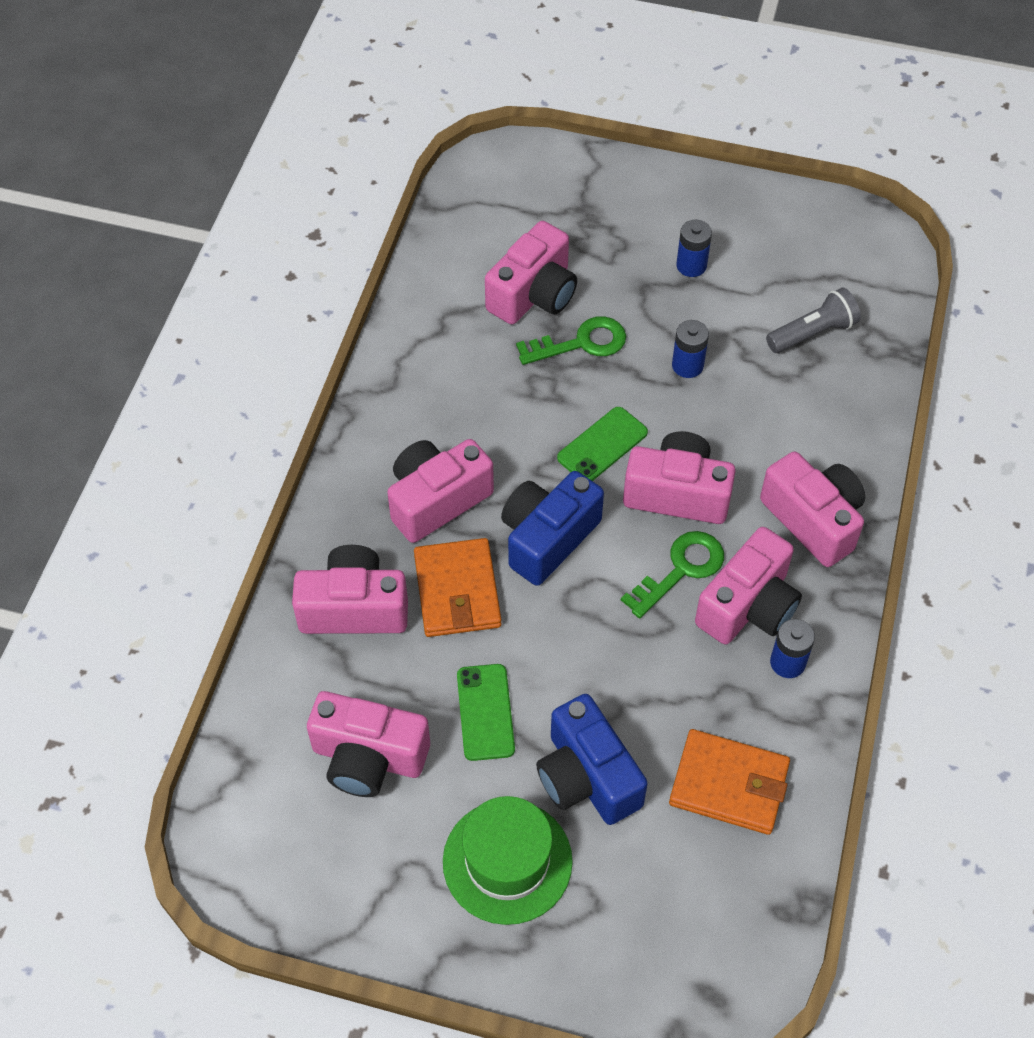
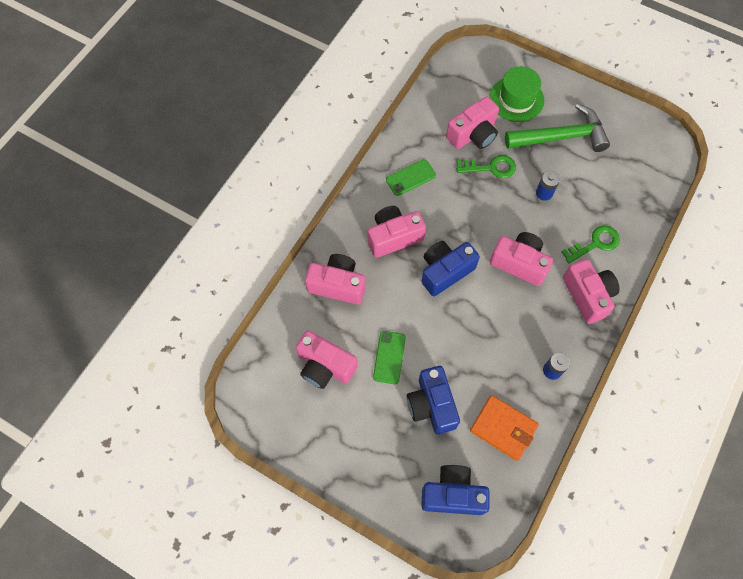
camera: 15 degrees right, 10 degrees up
(457, 591) = (391, 289): orange wallet -> none
(507, 861) = (380, 438): green hat -> green hat (516, 99)
(602, 445) = (487, 227): green phone -> green phone (410, 177)
(670, 925) = (453, 494): none -> blue camera
(680, 569) = (510, 305): green key -> green key (595, 243)
(691, 265) = (561, 137): blue battery -> green hammer
(748, 606) = (540, 334): pink camera -> none
(812, 333) = (616, 190): grey flashlight -> none

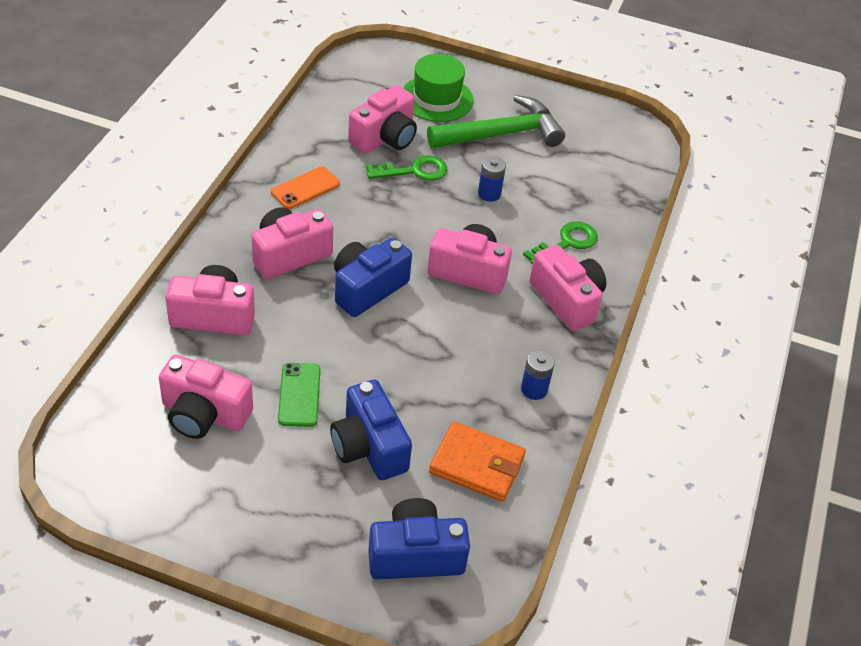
camera: 15 degrees left, 20 degrees down
(410, 177) = (305, 188): green phone -> orange phone

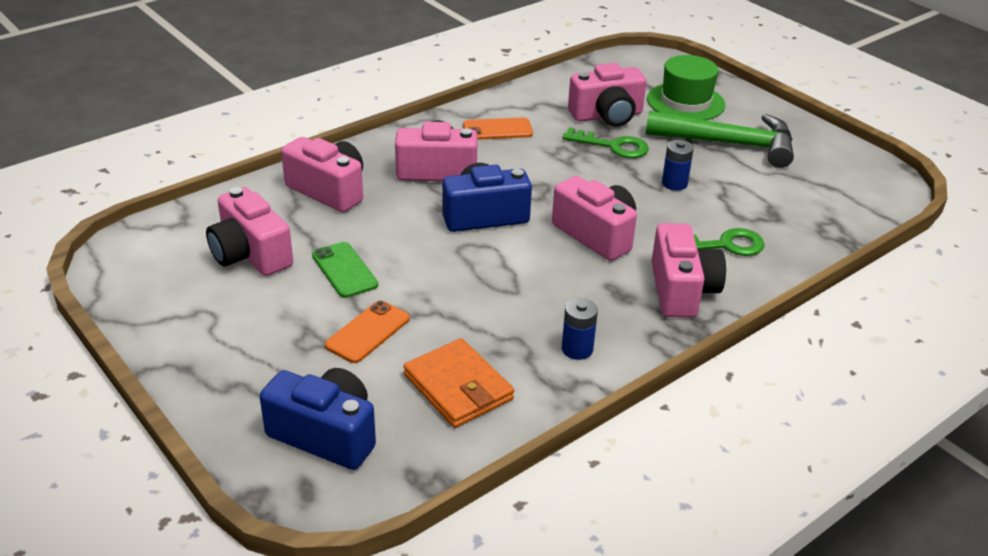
camera: 35 degrees right, 10 degrees down
(299, 395) = (344, 270): green phone -> green phone turned 60 degrees counterclockwise
(369, 447) = (367, 332): blue camera -> orange phone

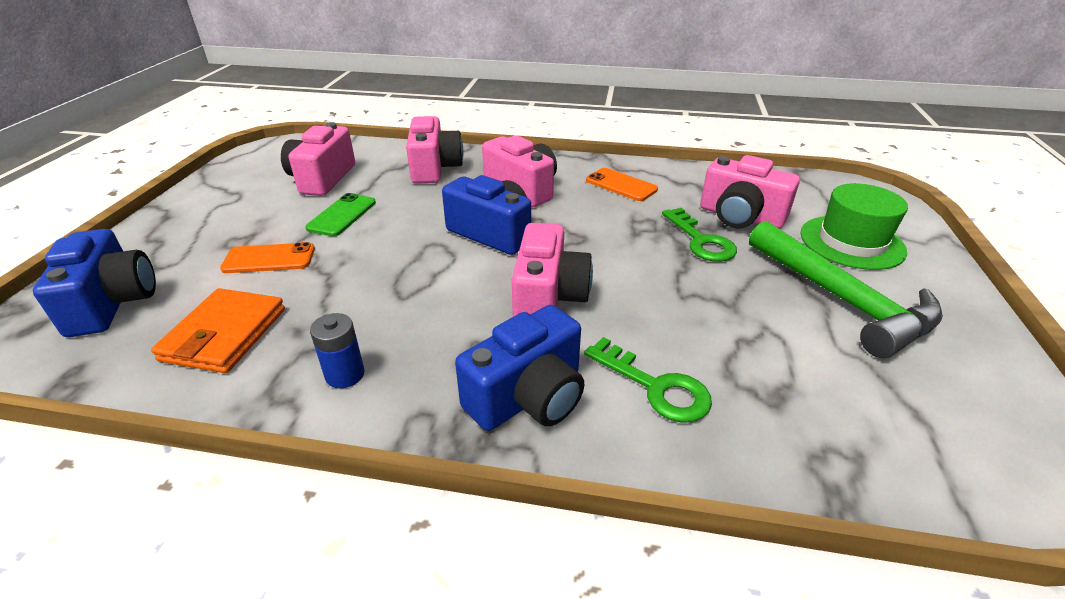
camera: 50 degrees right, 0 degrees up
(674, 183) = (707, 300): blue battery -> none
(681, 290) = (528, 397): pink camera -> blue camera

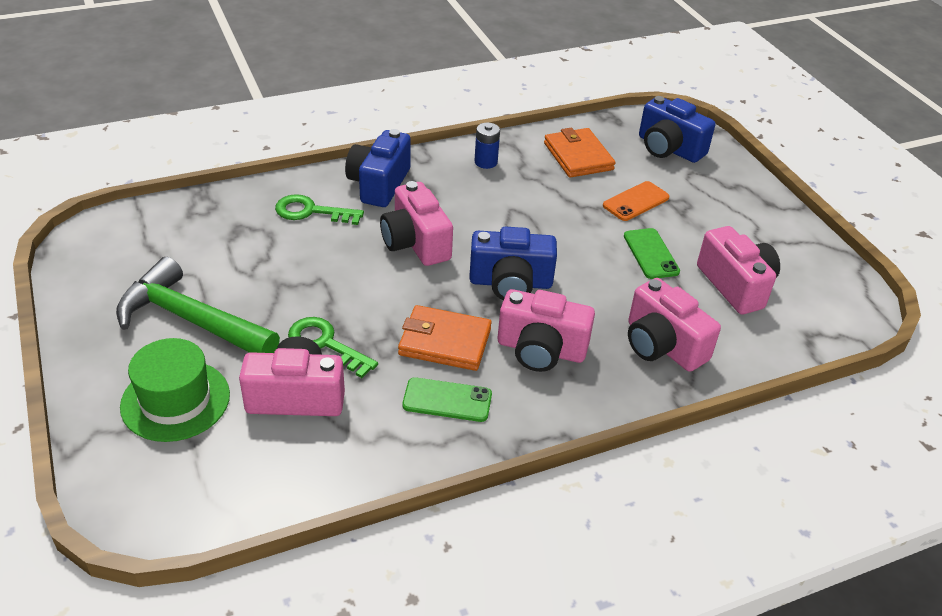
camera: 145 degrees right, 5 degrees up
(593, 213) = (445, 342): none -> orange wallet
(621, 185) = (447, 400): orange phone -> green phone

